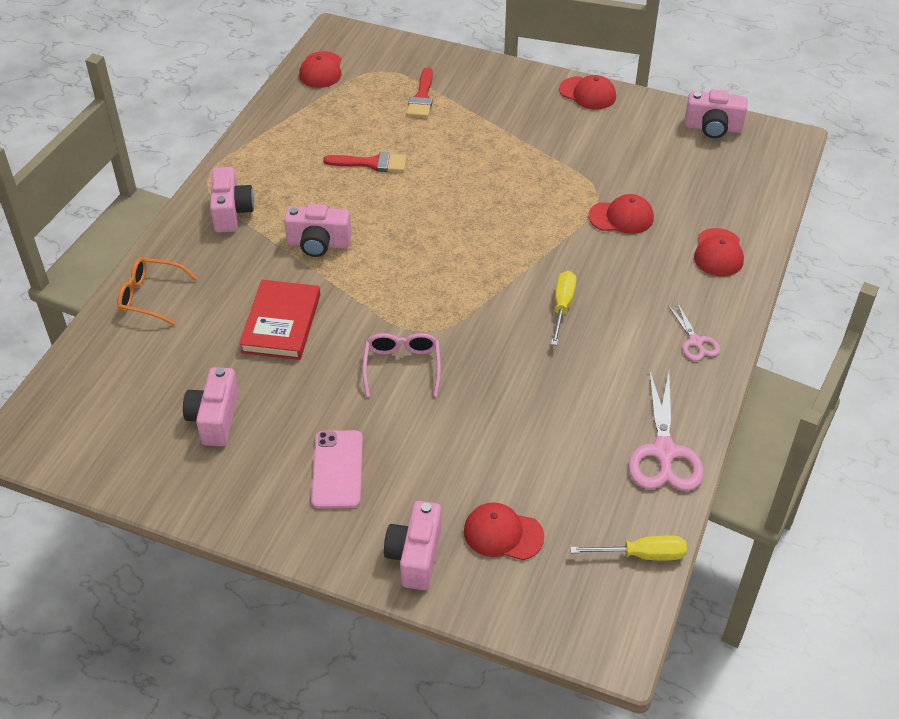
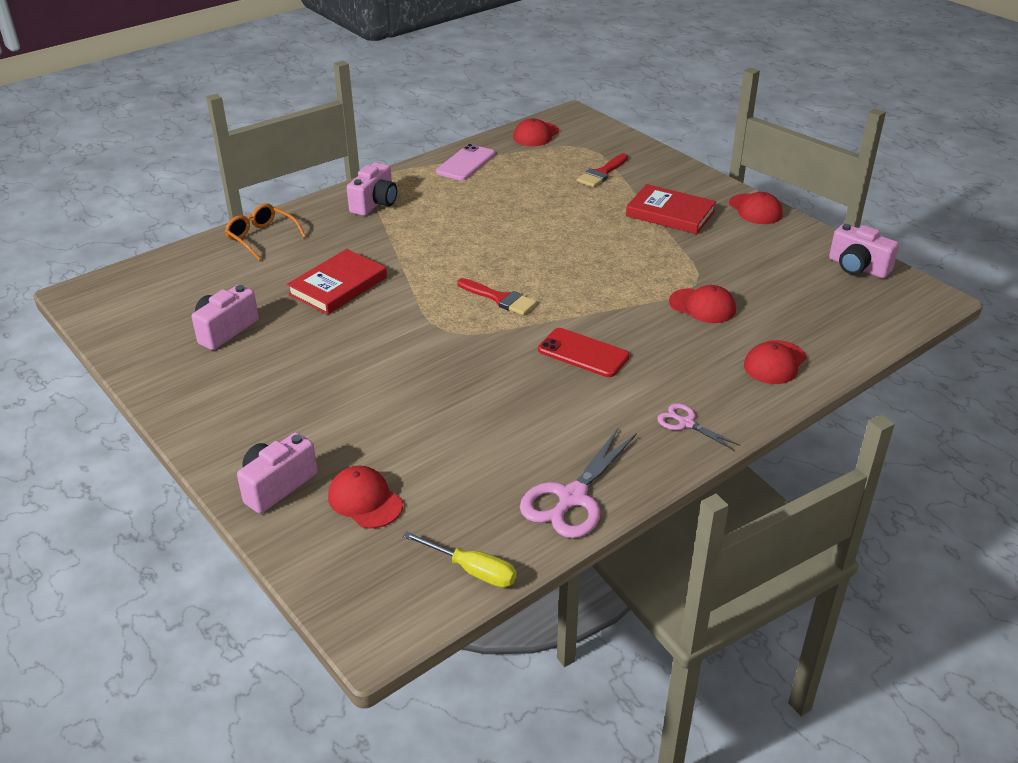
camera: 30 degrees right, 10 degrees down
(318, 244) = (420, 244): pink camera -> none
(337, 469) = (279, 399): pink phone -> pink phone (465, 163)
(372, 163) = (516, 204): red brush -> red brush (500, 299)
(402, 366) = (403, 347): pink glasses -> none
(519, 124) = (670, 213): none -> red book
(562, 307) = (583, 353): yellow screwdriver -> red phone
(695, 342) = (686, 423): pink scissors -> pink scissors turned 120 degrees clockwise

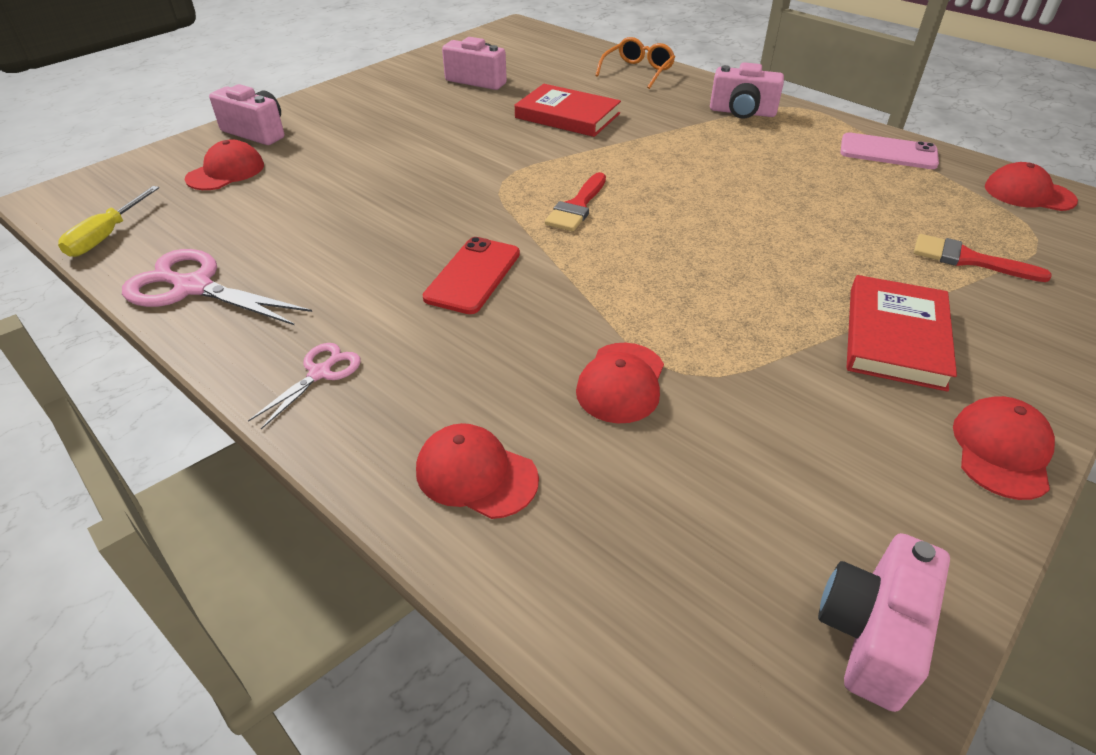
camera: 80 degrees right, 5 degrees up
(755, 209) = (1001, 450): red cap -> red cap turned 150 degrees clockwise

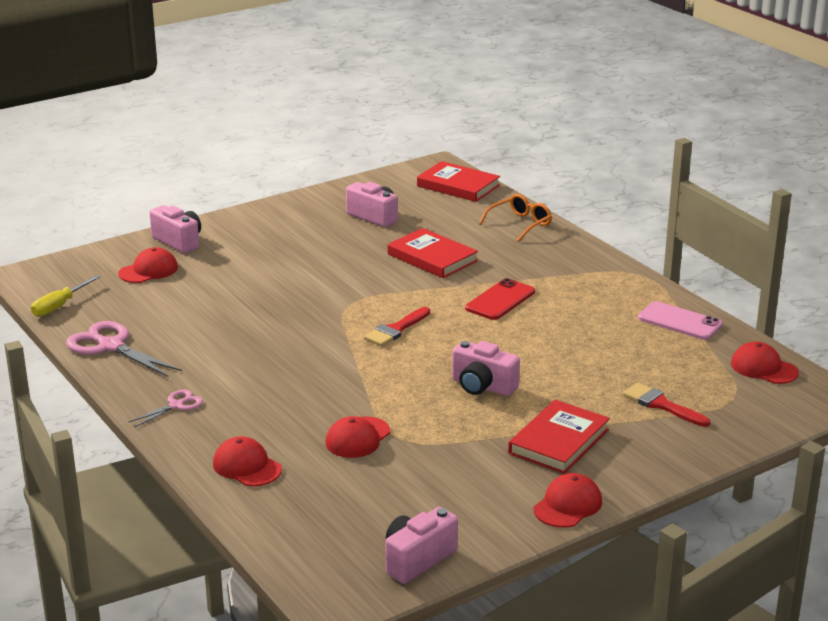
camera: 15 degrees right, 15 degrees down
(473, 275) = (296, 365): red phone -> red phone (500, 300)
(549, 42) = (458, 186): none -> red book
(742, 112) = (584, 273): pink camera -> pink camera (482, 386)

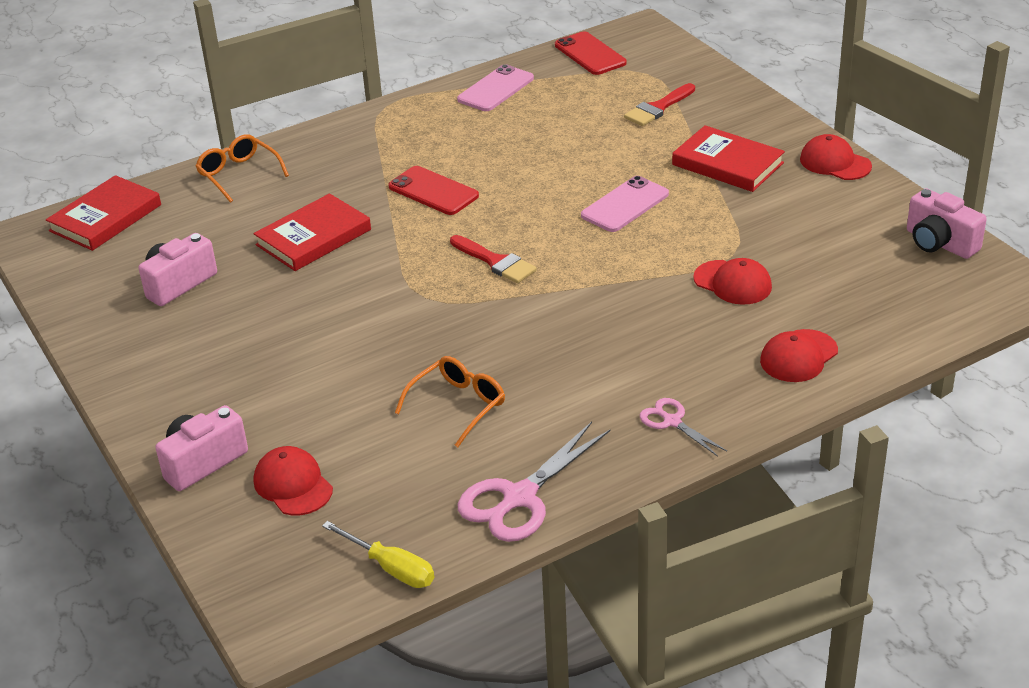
camera: 85 degrees left, 10 degrees up
(216, 321) = (458, 405): none -> orange glasses
(482, 386) = (625, 205): pink camera -> pink phone
(763, 368) = (590, 54): red cap -> red phone

